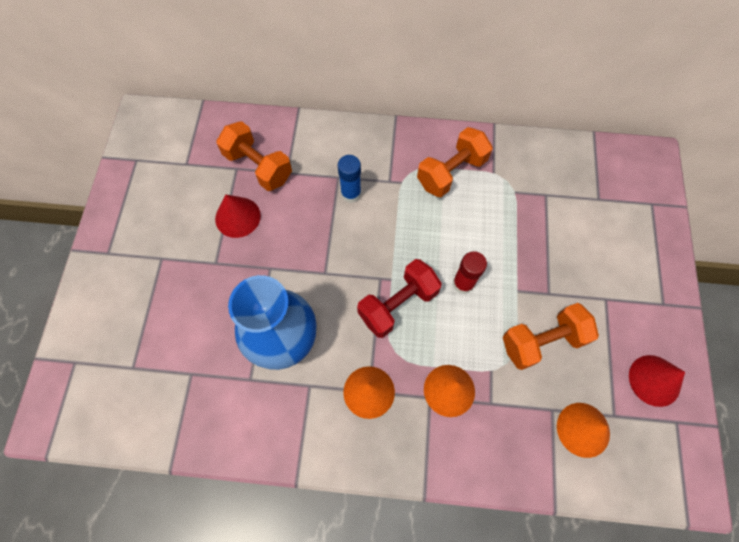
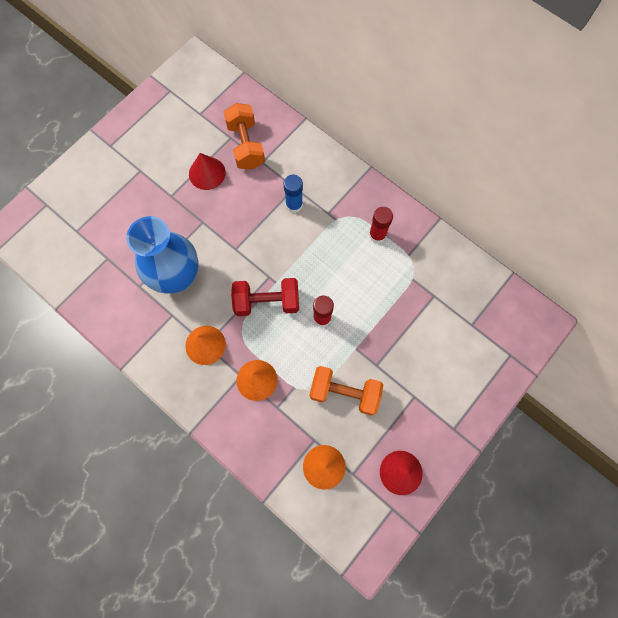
camera: 35 degrees right, 5 degrees up
(451, 172) = (377, 235): orange dumbbell -> red glue stick

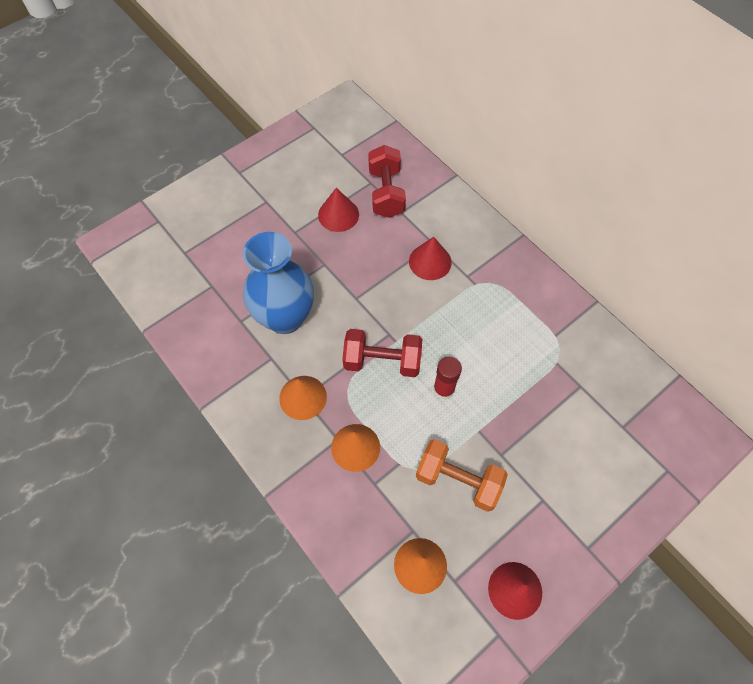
camera: 10 degrees right, 10 degrees down
(246, 145) = (386, 193): orange dumbbell -> red dumbbell
(294, 205) = (430, 261): blue glue stick -> red cone
(377, 235) = (521, 308): red glue stick -> none

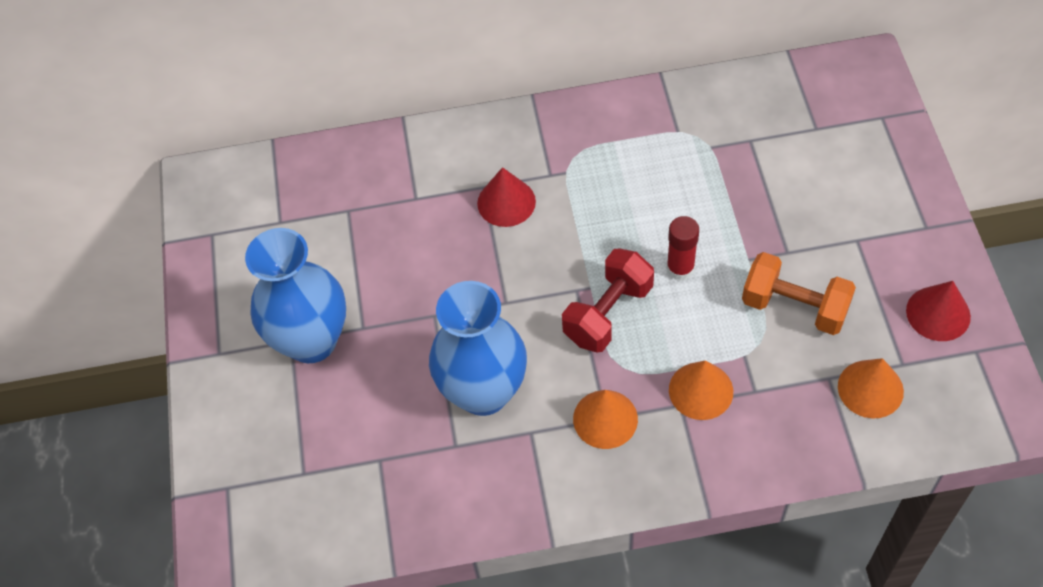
camera: 55 degrees left, 5 degrees down
(271, 211) = (312, 341): none -> blue vase
(338, 214) = (371, 267): red cone -> none
(386, 193) = (376, 201): red dumbbell -> none
(458, 480) = (794, 307): orange dumbbell -> orange dumbbell turned 60 degrees clockwise

